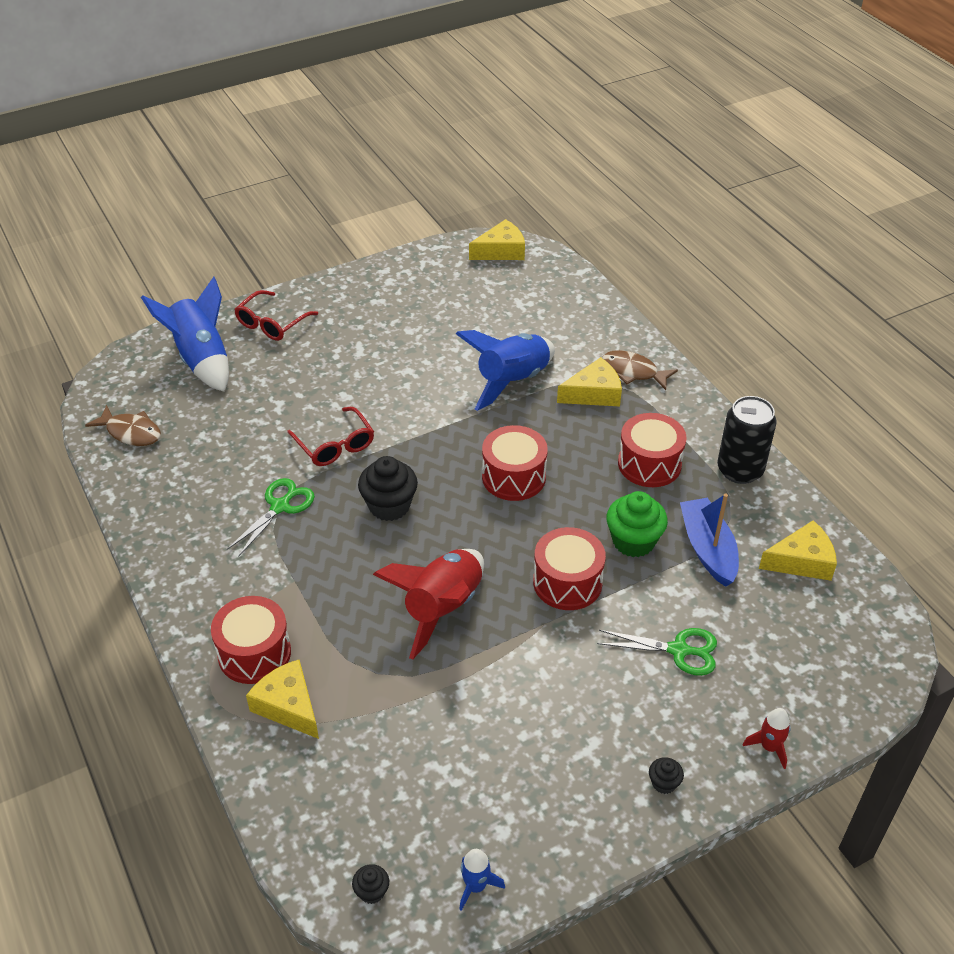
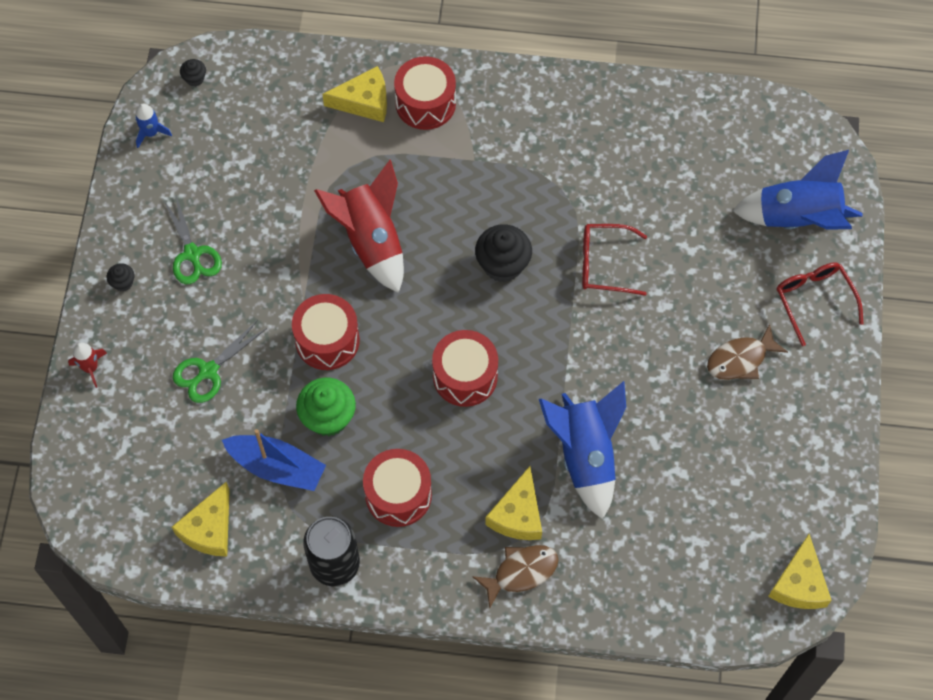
camera: 125 degrees right, 20 degrees up
(131, 432) = (730, 125): brown fish -> brown fish (740, 359)
(280, 507) = (560, 188): green scissors -> green scissors (192, 254)

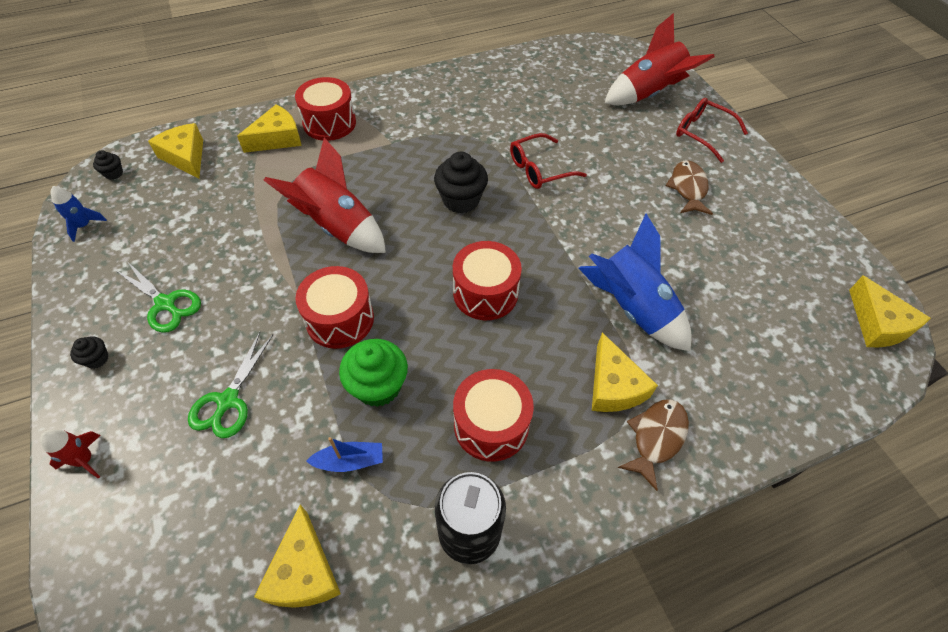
camera: 30 degrees left, 10 degrees down
(267, 87) = (185, 157): none -> yellow cheese
(277, 467) = (350, 461): blue boat -> blue boat, size x0.59
(740, 359) = (688, 188): brown fish -> brown fish turned 150 degrees clockwise
(797, 218) = (648, 94): blue rocket -> red rocket

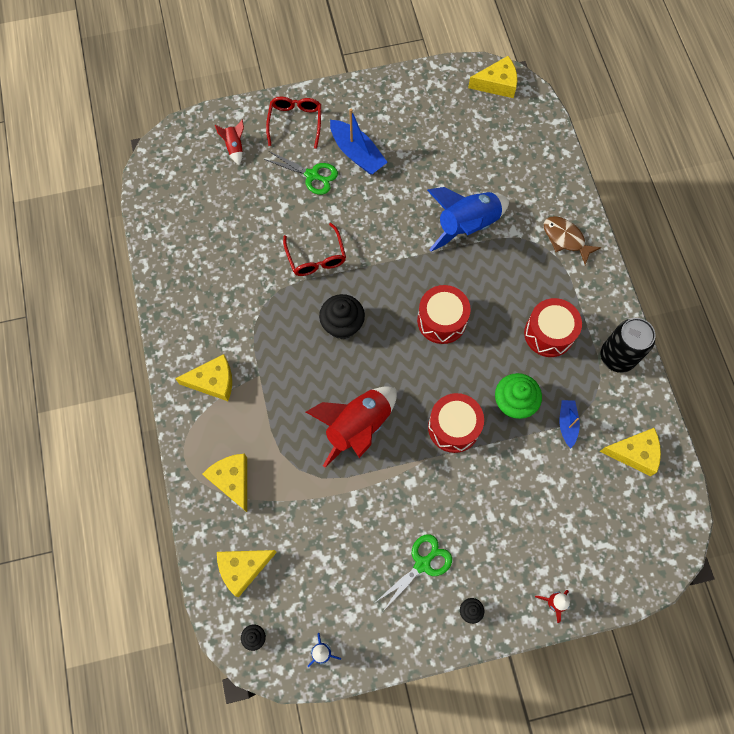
camera: 80 degrees left, 15 degrees up
(228, 401) = (516, 507): green scissors -> green scissors (312, 175)
(329, 123) = (218, 431): red drum -> none
(613, 386) = (527, 253): yellow cheese -> yellow cheese (213, 381)
(648, 94) = (234, 147): red rocket -> red rocket, size x0.46
(688, 188) = (357, 153): brown fish -> blue boat
(702, 133) = (295, 122): red glasses -> red glasses turned 135 degrees clockwise

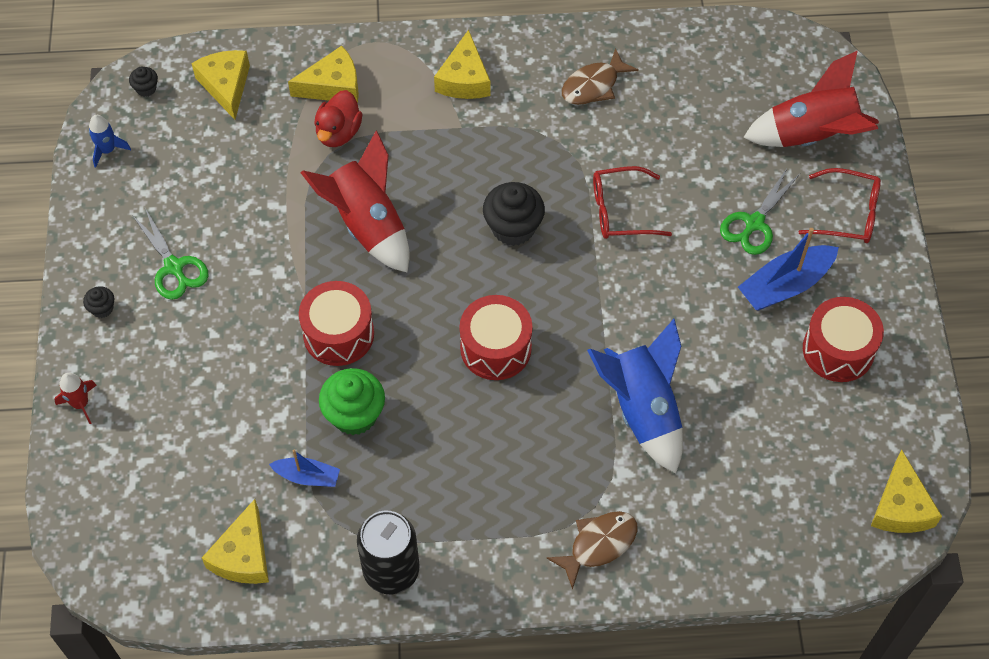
camera: 100 degrees right, 10 degrees down
(208, 289) = (593, 85): none -> brown fish
(234, 147) = (812, 136): red rocket -> red rocket, size x2.17
(277, 466) = (338, 132): none -> red duck
(549, 333) = (447, 484): red drum -> red drum (838, 350)

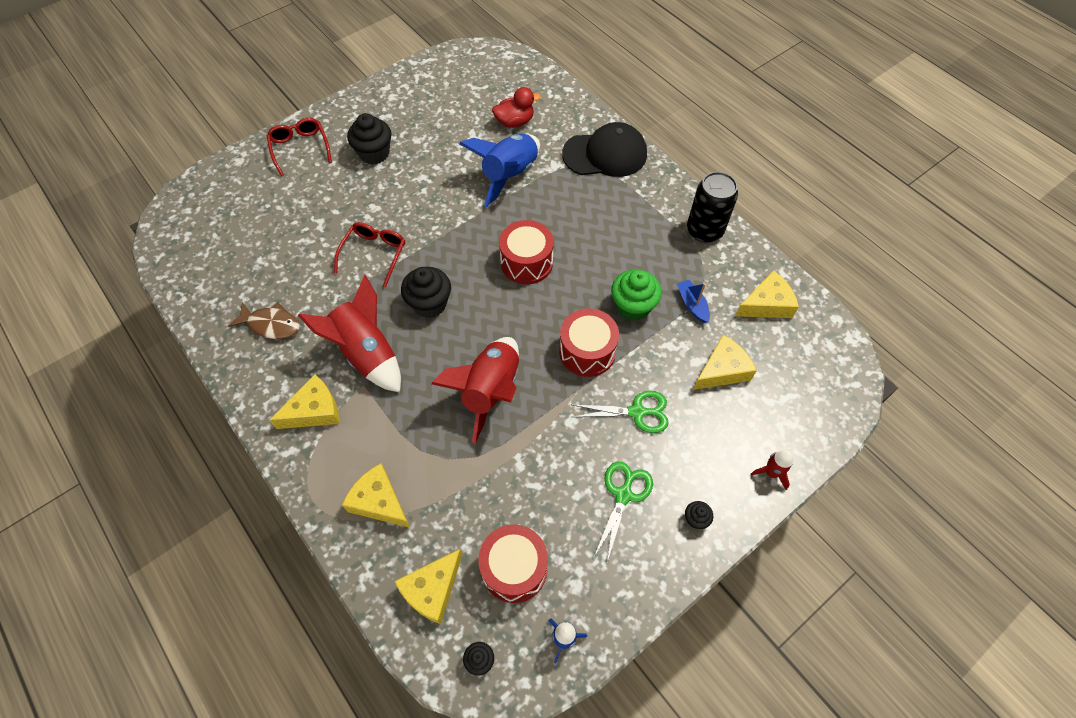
camera: 125 degrees left, 0 degrees up
(338, 132) = (423, 465): red duck -> red duck (515, 122)
(598, 545) = (605, 154): brown fish -> black cap
(620, 211) = (374, 254): red glasses -> red glasses turned 120 degrees counterclockwise
(754, 223) = (337, 186): green scissors -> green scissors (637, 412)
(785, 285) = (374, 153): blue boat -> black cupcake
(812, 136) = (246, 189): red rocket -> red rocket (366, 353)
(838, 350) = (402, 115): red drum -> red drum (514, 568)
(900, 506) = (479, 58): yellow cheese -> yellow cheese (722, 370)

